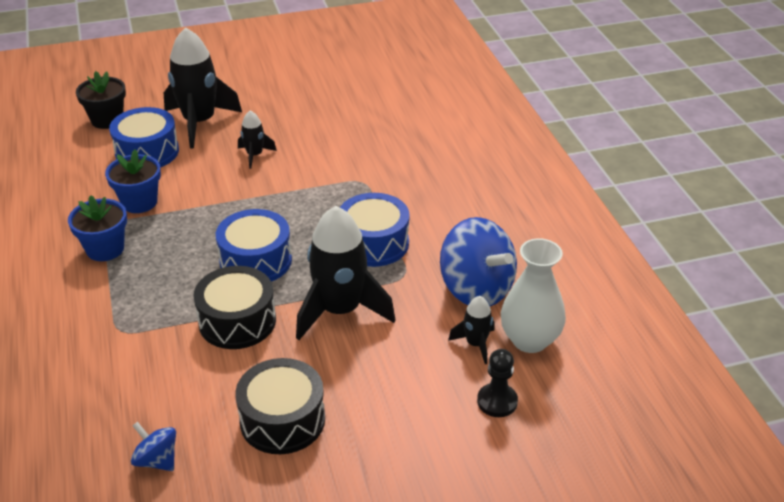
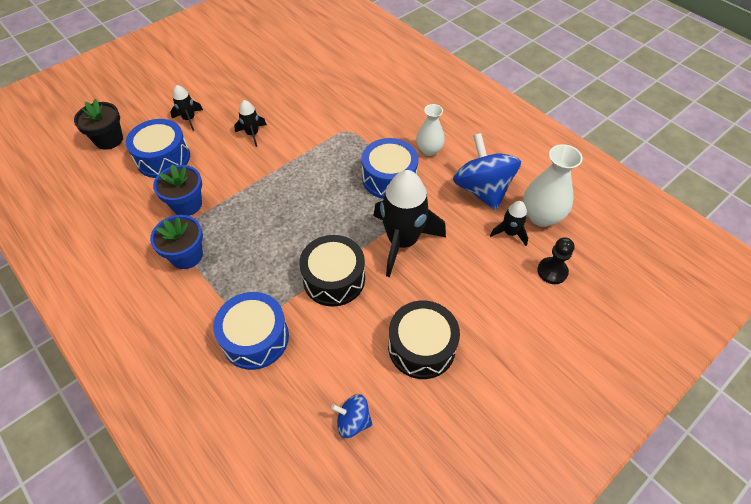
camera: 25 degrees left, 15 degrees up
(199, 123) = (189, 119): black rocket -> black rocket, size x0.48
(256, 261) = (313, 223): blue drum -> blue drum (255, 338)
(443, 229) = (429, 150): none -> white vase
(476, 289) = (482, 190): blue spinning top -> blue spinning top turned 135 degrees counterclockwise

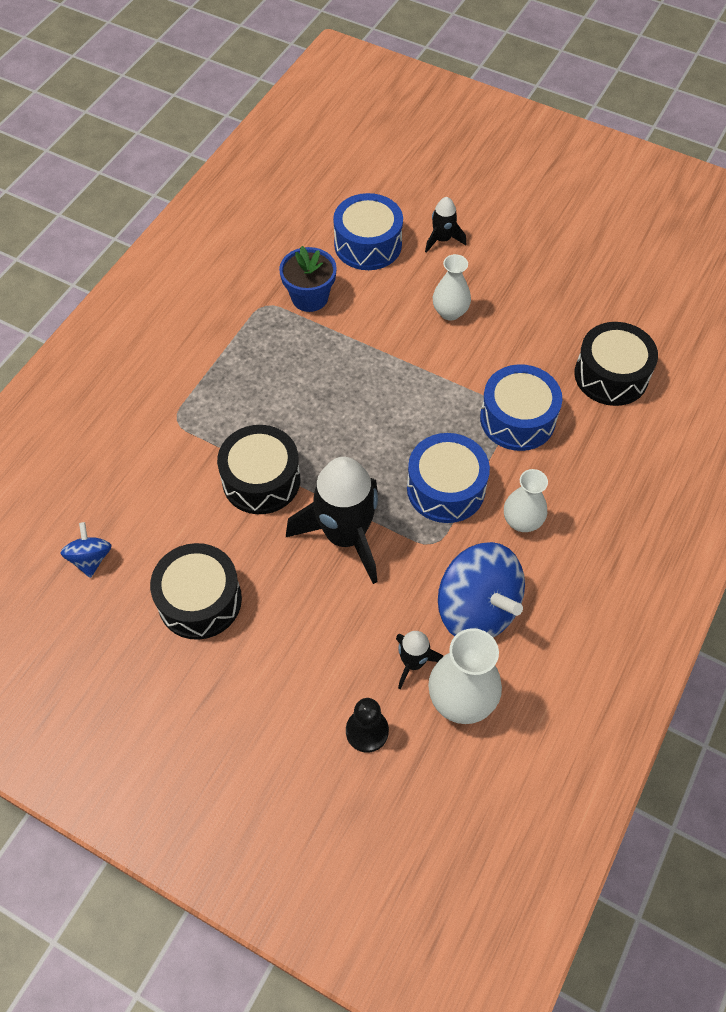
camera: 70 degrees right, 5 degrees up
(109, 139) = (372, 184): black flower pot -> none
(186, 255) = (240, 329): blue flower pot -> none
(252, 134) = (450, 312): black rocket -> white vase
(255, 338) = (159, 433): blue drum -> blue drum (517, 419)
(346, 80) = (611, 375): none -> black drum
(482, 190) = (477, 609): blue spinning top -> blue spinning top turned 90 degrees clockwise

